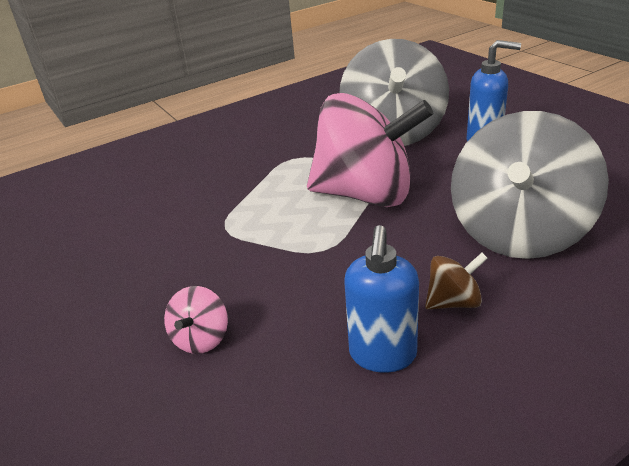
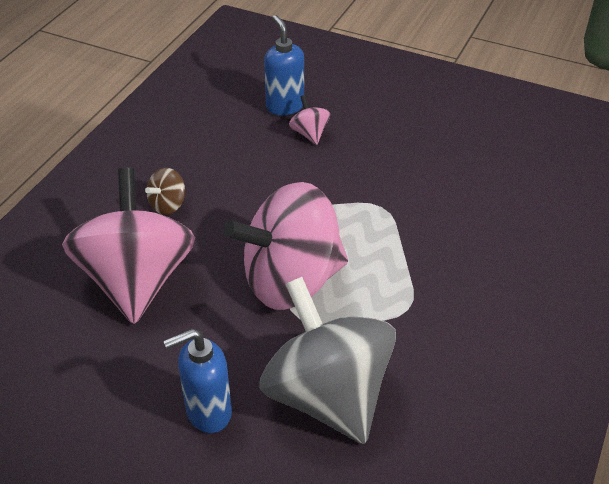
camera: 145 degrees right, 10 degrees up
(382, 355) = (196, 160): blue soap dispenser -> blue soap dispenser (284, 106)
(518, 233) = (137, 280): grey spinning top -> pink spinning top

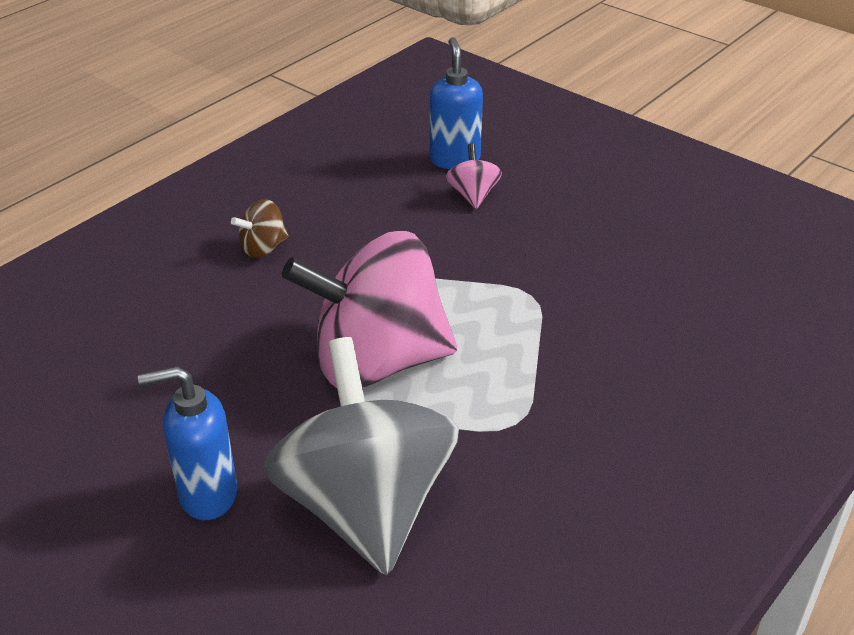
camera: 15 degrees right, 5 degrees down
(137, 280) = (189, 326): pink spinning top -> none

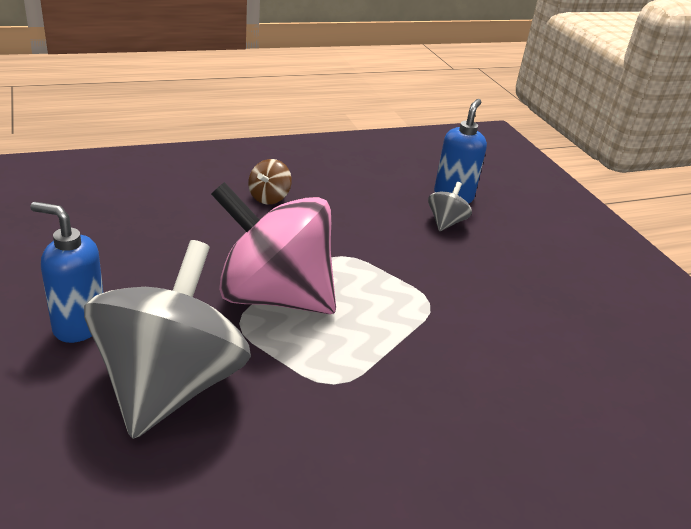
camera: 25 degrees right, 5 degrees down
(263, 248) = (269, 197): brown spinning top -> brown spinning top turned 60 degrees counterclockwise
(473, 195) = (446, 222): pink spinning top -> grey spinning top

